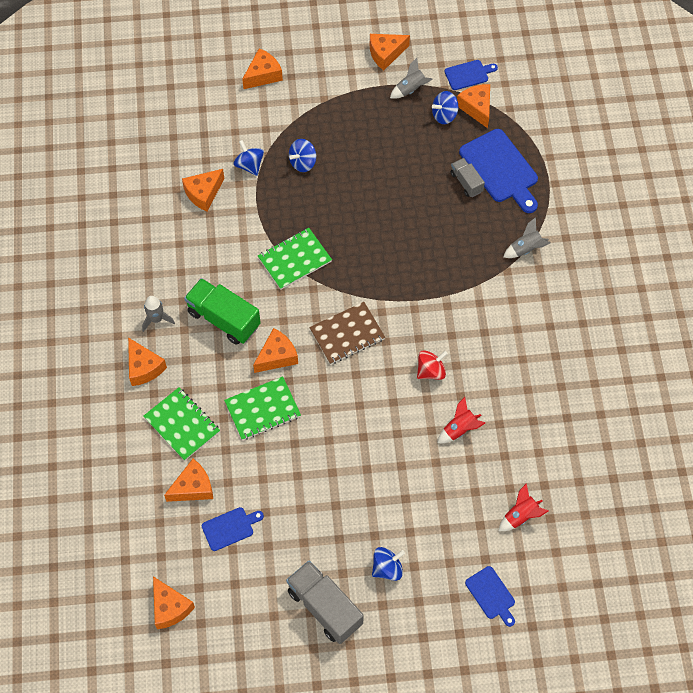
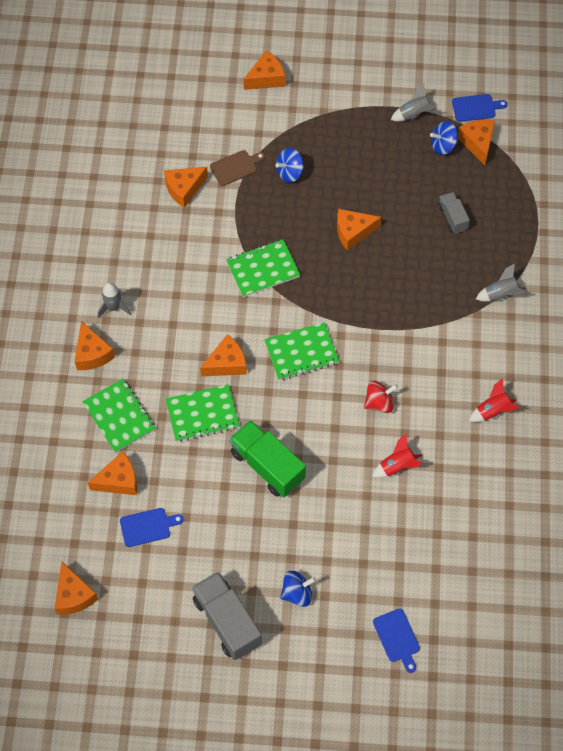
camera: 10 degrees right, 0 degrees up
(224, 319) = (180, 317): green truck -> green truck (267, 466)
(249, 165) = (235, 167): blue spinning top -> brown cutting board
(347, 334) = (301, 352): brown notebook -> green notebook
(385, 54) = (395, 74): orange cheese -> orange cheese (353, 232)
(500, 169) = (490, 209): blue cutting board -> none
(520, 516) = (442, 563): red rocket -> red rocket (492, 411)

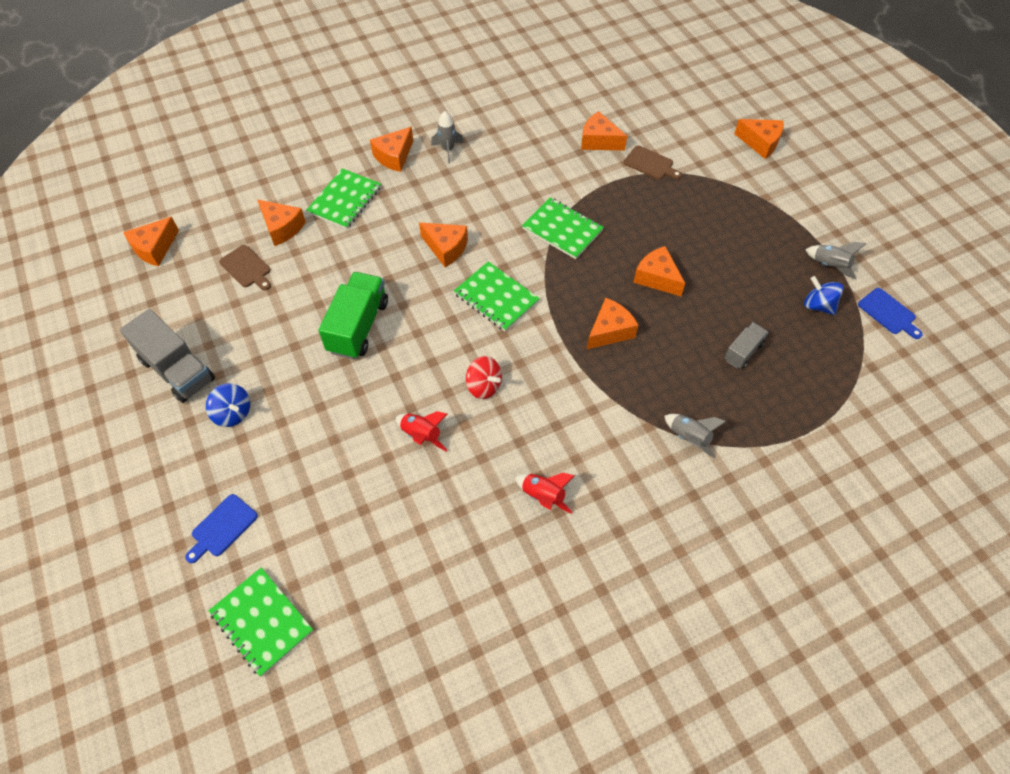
camera: 60 degrees right, 5 degrees down
(147, 527) = (246, 268): blue cutting board -> brown cutting board
(202, 414) = (383, 254): green notebook -> green notebook (262, 621)
(227, 621) = (177, 370): grey truck -> grey truck turned 105 degrees clockwise
(290, 172) = (679, 203): blue spinning top -> none
(477, 143) = (849, 333): orange cheese -> orange cheese (610, 331)

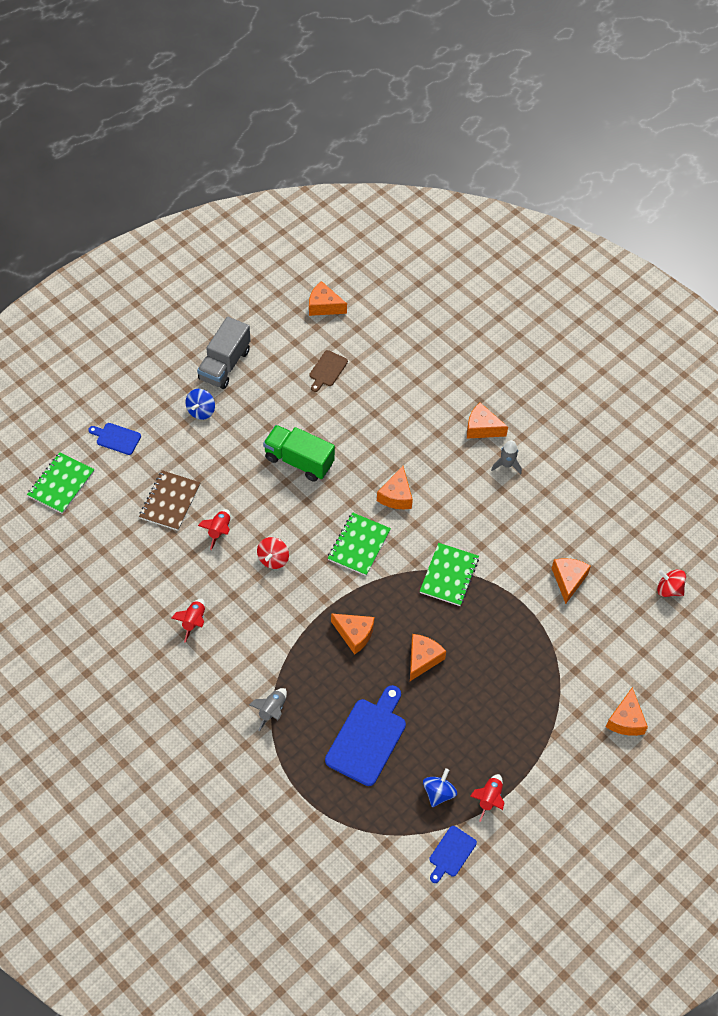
camera: 70 degrees right, 0 degrees up
(282, 228) = (374, 378): orange cheese -> none
(345, 200) = (419, 409): green notebook -> none
(354, 482) = (170, 501): none -> brown notebook
(358, 326) = (299, 461): green truck -> green truck turned 150 degrees counterclockwise
(631, 77) = (669, 589): none -> red spinning top
(650, 164) = (557, 629): brown cutting board -> none
(743, 352) = (367, 738): grey truck -> blue cutting board
(830, 265) = (489, 798): grey rocket -> red rocket

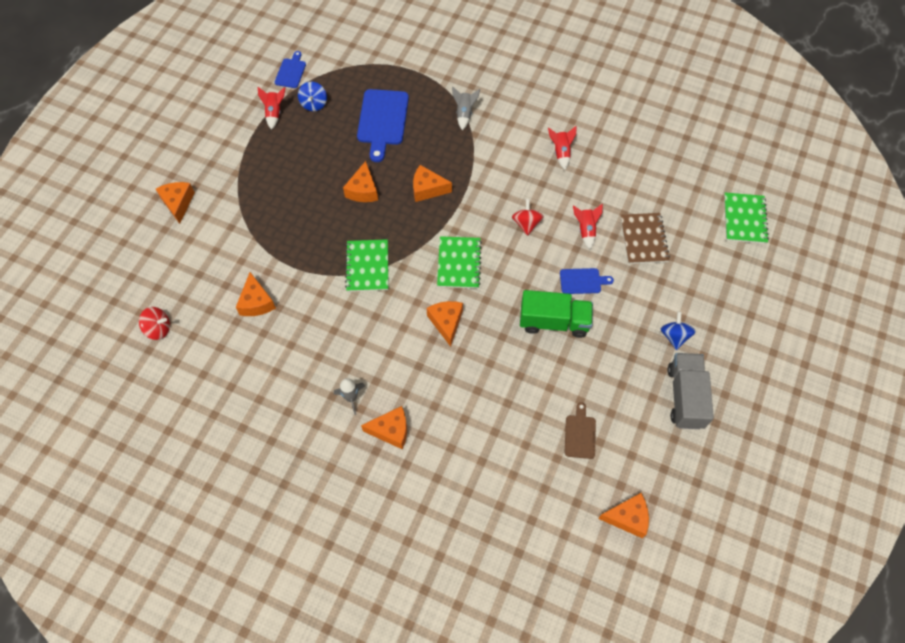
camera: 160 degrees right, 5 degrees up
(116, 438) = (730, 278): blue cutting board -> blue cutting board (582, 281)

